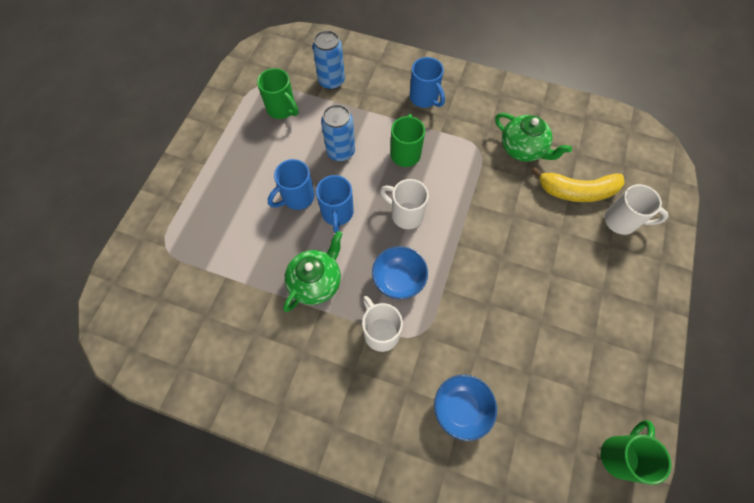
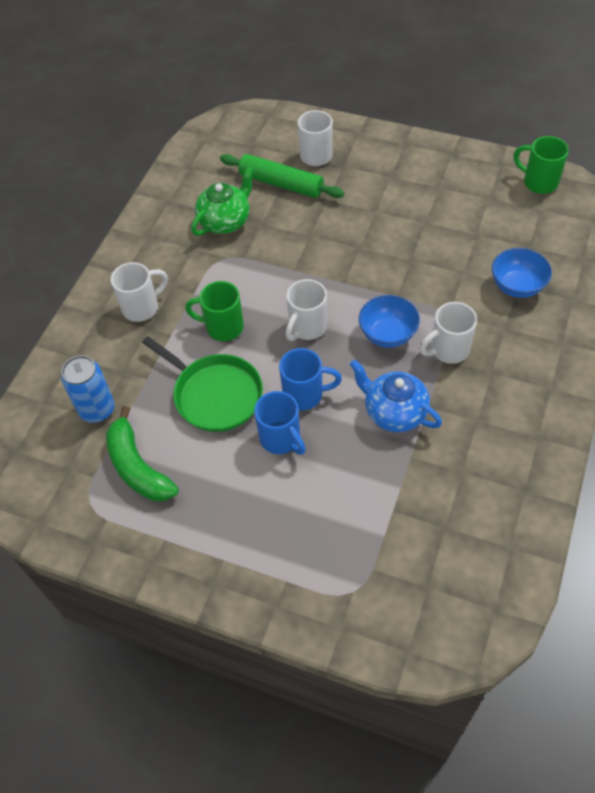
camera: 85 degrees left, 10 degrees down
(282, 109) = (137, 467): green mug -> green banana
(316, 282) = (394, 412): green teapot -> blue teapot
(340, 151) = (215, 394): blue can -> green pan
(424, 98) = (142, 307): blue mug -> white mug
(576, 191) = (281, 183): yellow banana -> green rolling pin

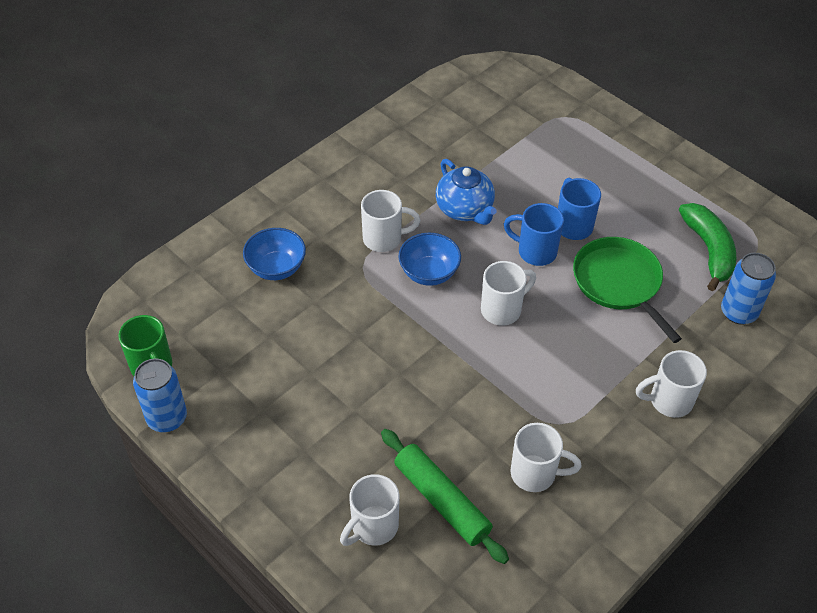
camera: 160 degrees left, 5 degrees down
(223, 327) = (587, 343): green mug -> none
(225, 221) = (535, 474): green teapot -> white mug
(497, 159) = (167, 418): none -> blue can

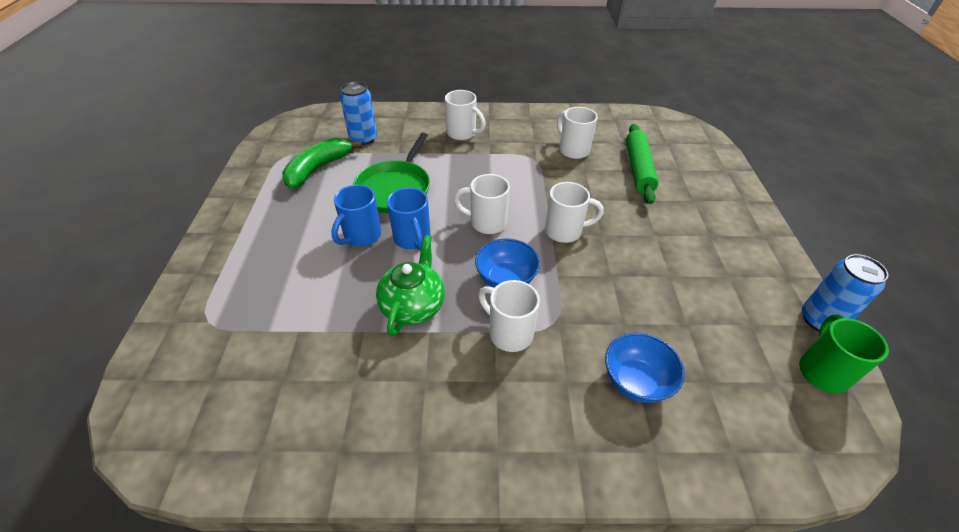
camera: 135 degrees left, 5 degrees down
(373, 527) = (691, 181): white mug -> white mug (565, 231)
(465, 209) = (413, 306): blue teapot -> green teapot

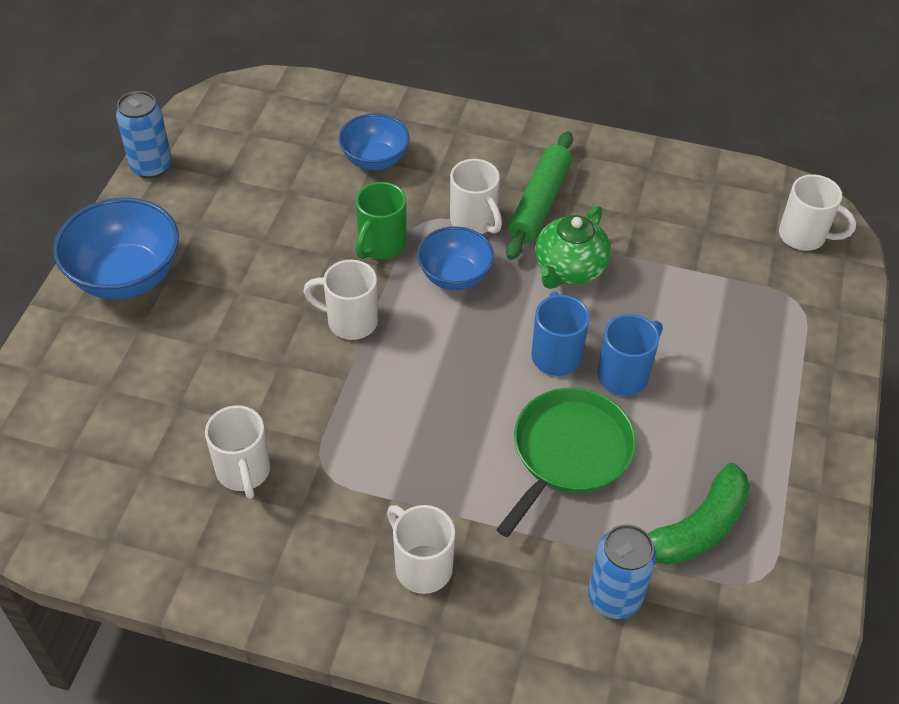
camera: 165 degrees left, 5 degrees up
(486, 223) = (448, 358): white mug -> white mug (804, 236)
(638, 169) = (167, 404): green rolling pin -> green rolling pin (539, 203)
(736, 228) = (126, 276): none -> blue bowl
(822, 371) = (201, 131): green mug -> green mug (381, 245)

